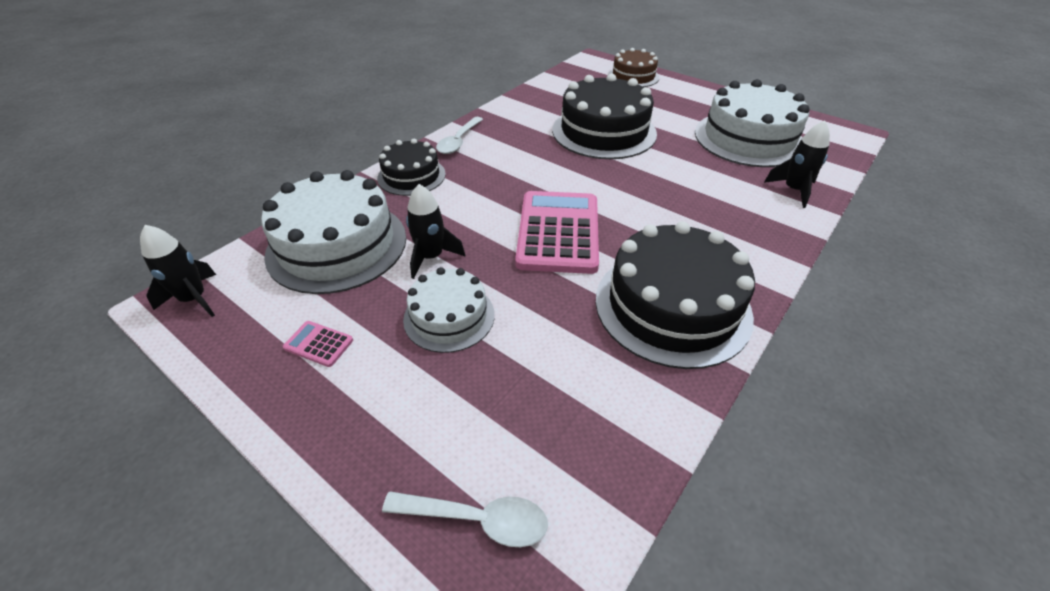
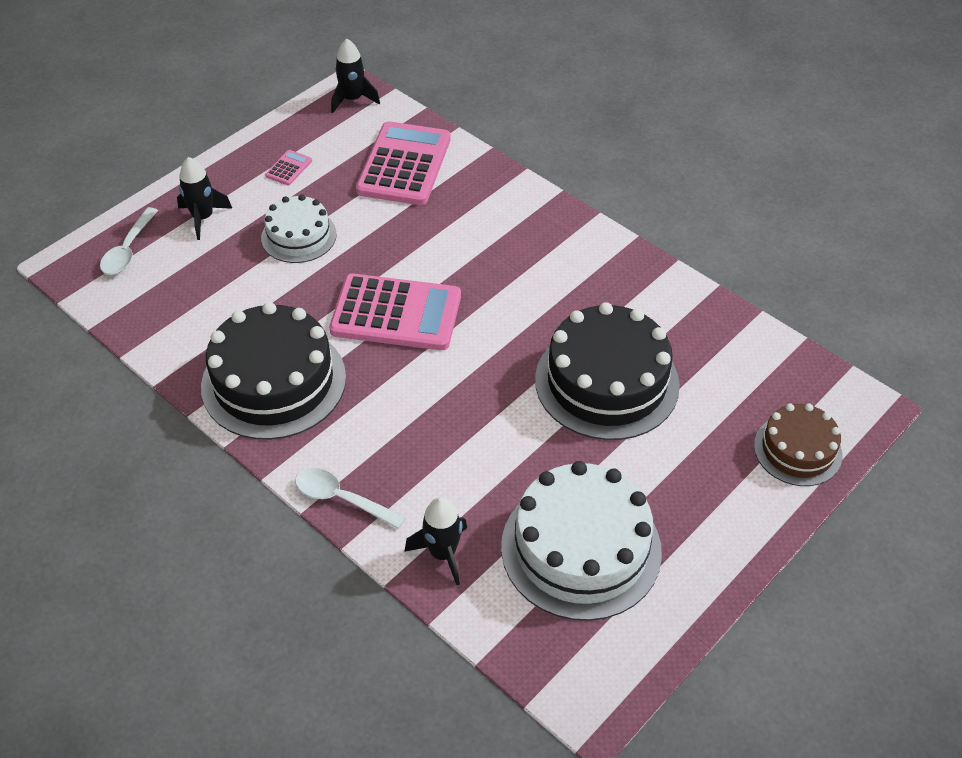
camera: 95 degrees right, 5 degrees up
(337, 245) = (404, 165): white cake -> pink calculator
(411, 176) = (513, 205): black cake -> none
(431, 257) = (376, 224): black rocket -> black rocket (203, 218)
(458, 141) = (586, 241): white spoon -> white spoon (341, 499)

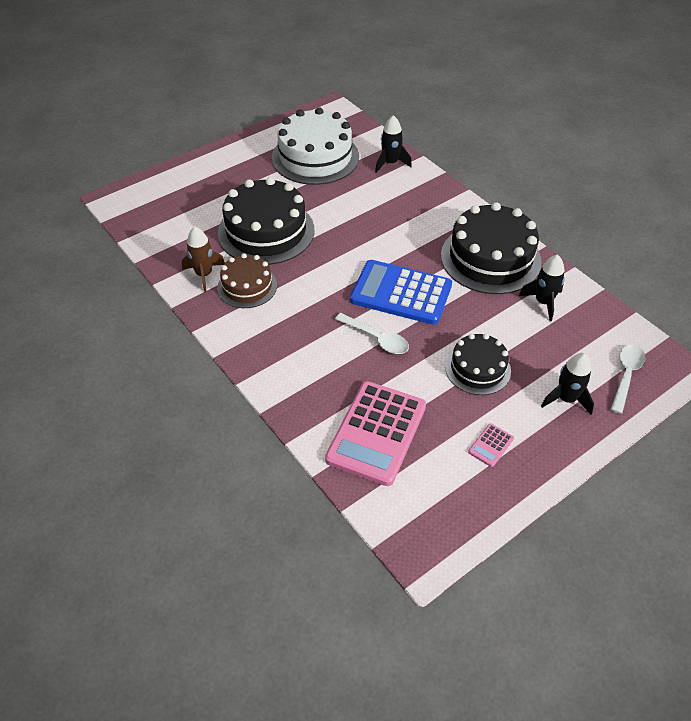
camera: 170 degrees left, 0 degrees up
(299, 236) = (477, 368): white cake -> black cake
(341, 499) = (445, 192): white spoon -> white spoon (377, 338)
(352, 99) = (423, 535): black rocket -> black rocket (543, 302)
(396, 313) = (401, 293): pink calculator -> blue calculator
(661, 305) = (204, 274): none -> brown rocket
(797, 450) = (170, 184): brown cake -> brown cake (247, 286)

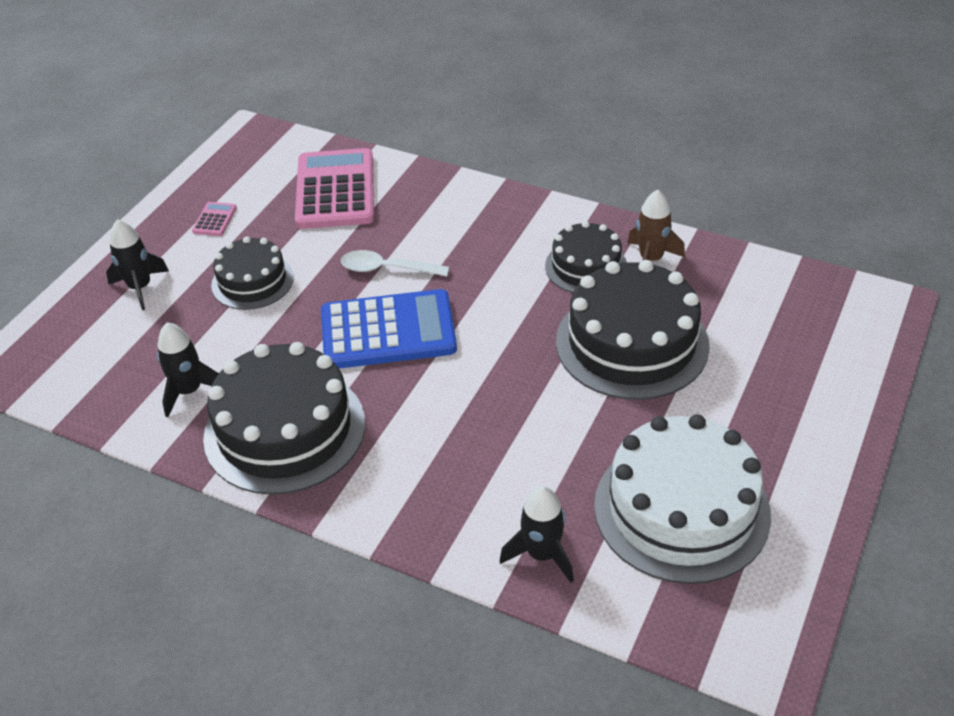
camera: 155 degrees right, 5 degrees down
(247, 286) = (586, 266): brown cake -> black cake
(626, 375) = (68, 338): white spoon -> none

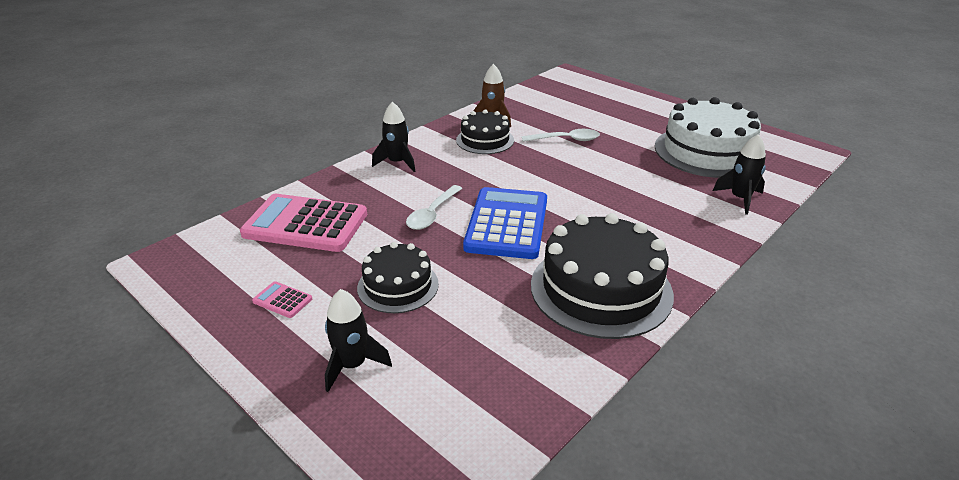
camera: 75 degrees left, 10 degrees down
(189, 391) = (531, 342): black rocket -> black rocket (397, 163)
(632, 343) = (566, 140): black cake -> white spoon

